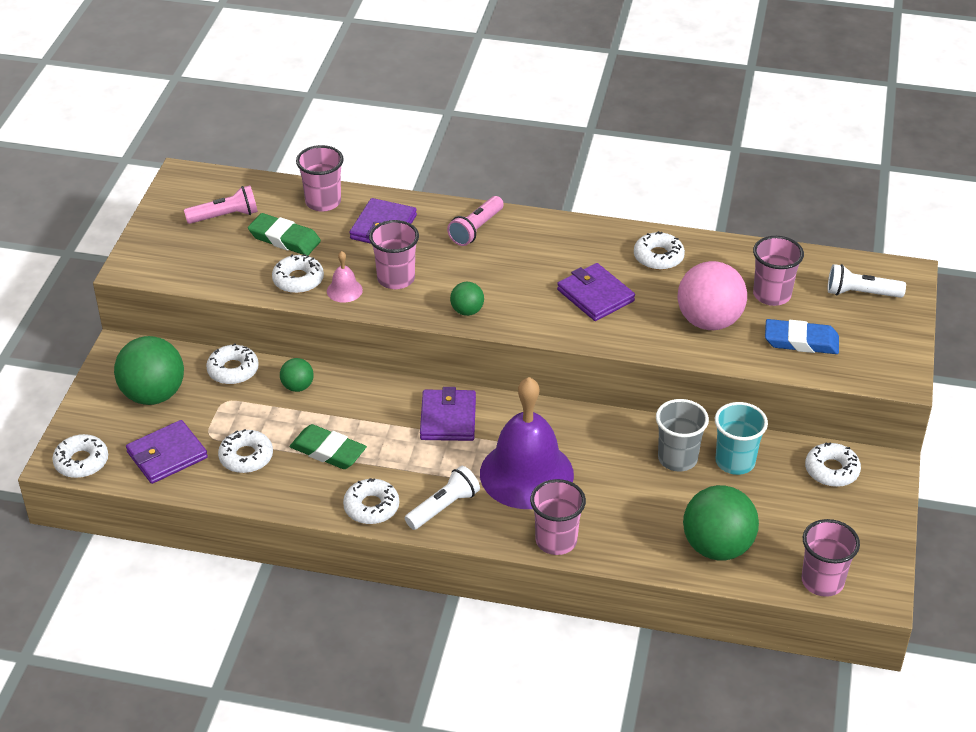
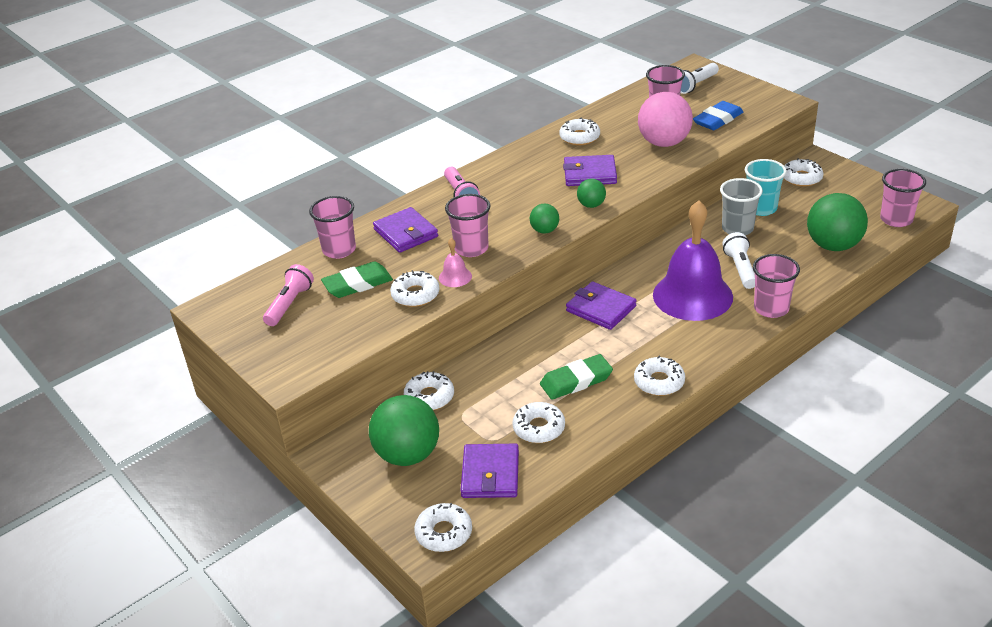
camera: 50 degrees left, 5 degrees down
(297, 387) = (487, 369): green ball -> green ball (591, 205)
(444, 507) = (692, 346): white flashlight -> white flashlight (740, 269)

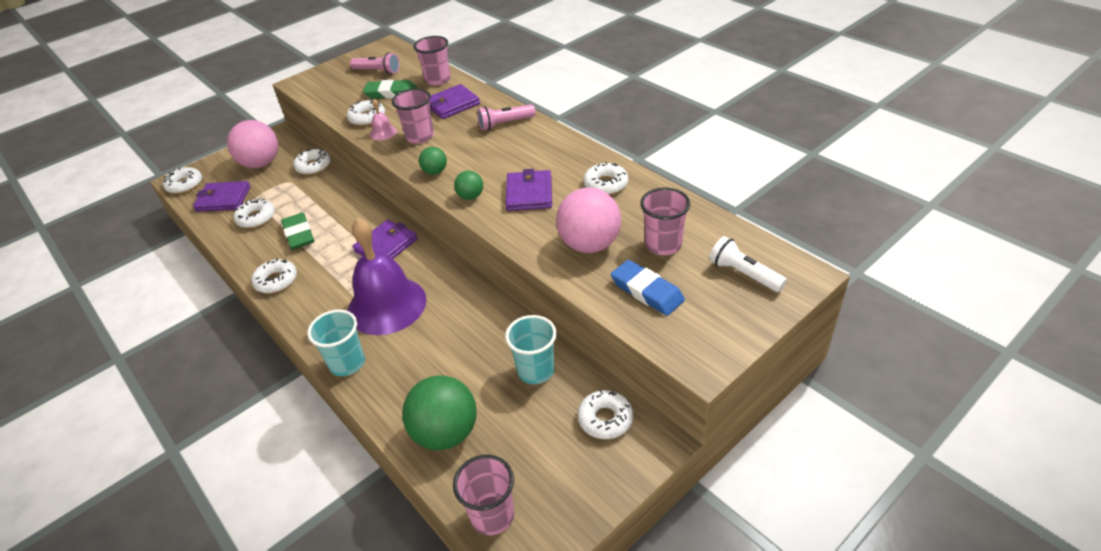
camera: 90 degrees right, 5 degrees up
(357, 284) = (391, 93): green eraser -> green eraser turned 60 degrees counterclockwise
(407, 455) = (261, 163): green ball -> pink ball
(737, 229) = (496, 346): grey cup -> none
(740, 269) = (420, 344): white flashlight -> none
(771, 308) = (347, 363): pink cup -> turquoise cup

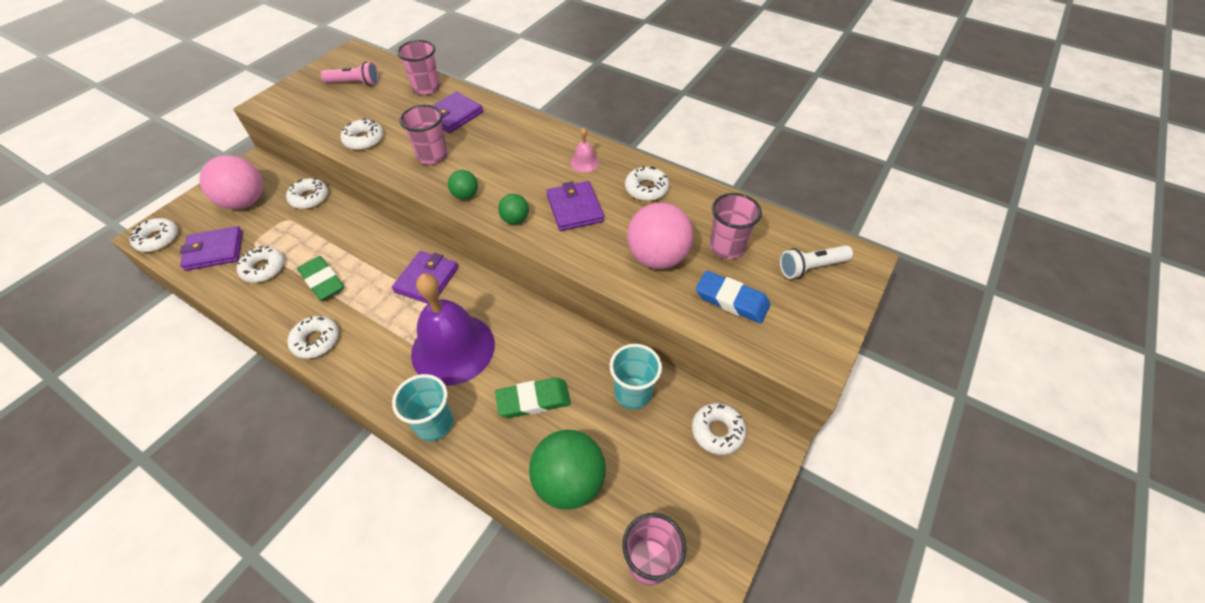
camera: 20 degrees left, 10 degrees up
(383, 133) = (389, 155): pink bell -> pink bell (584, 162)
(391, 93) = (380, 108): green eraser -> green eraser (533, 400)
(505, 124) = (518, 132): pink flashlight -> none
(744, 274) = (811, 267): white flashlight -> white flashlight turned 45 degrees counterclockwise

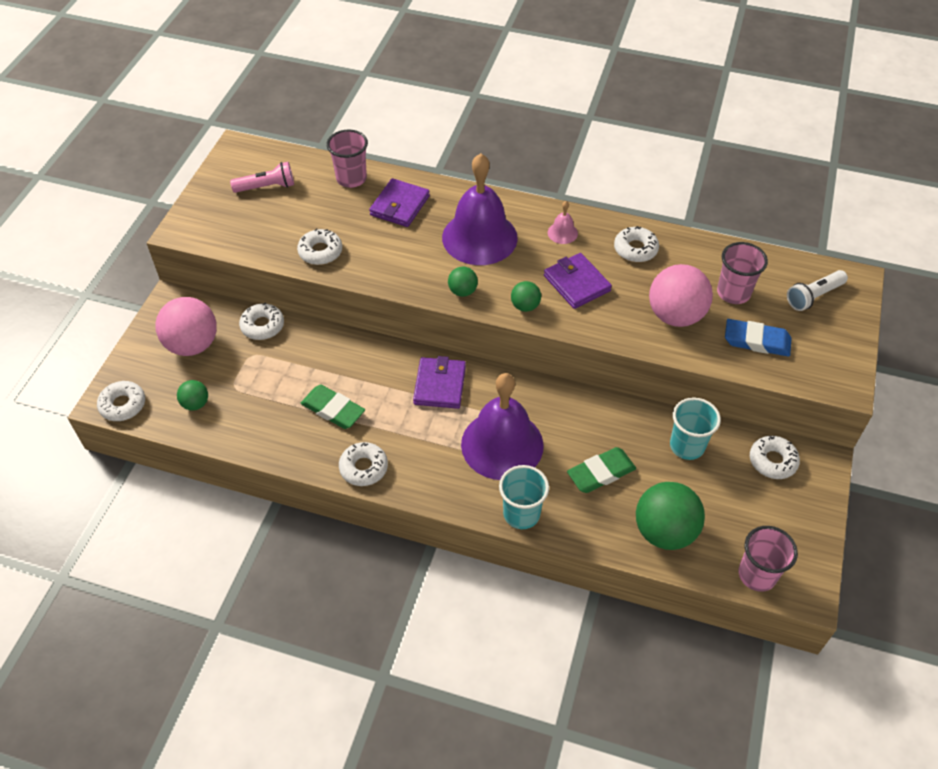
camera: 15 degrees left, 0 degrees up
(214, 251) = (195, 404): purple wallet -> green ball
(264, 268) = (262, 410): white donut -> none
(432, 156) = (404, 256): pink cup -> none
(507, 153) = (479, 237): none -> purple bell

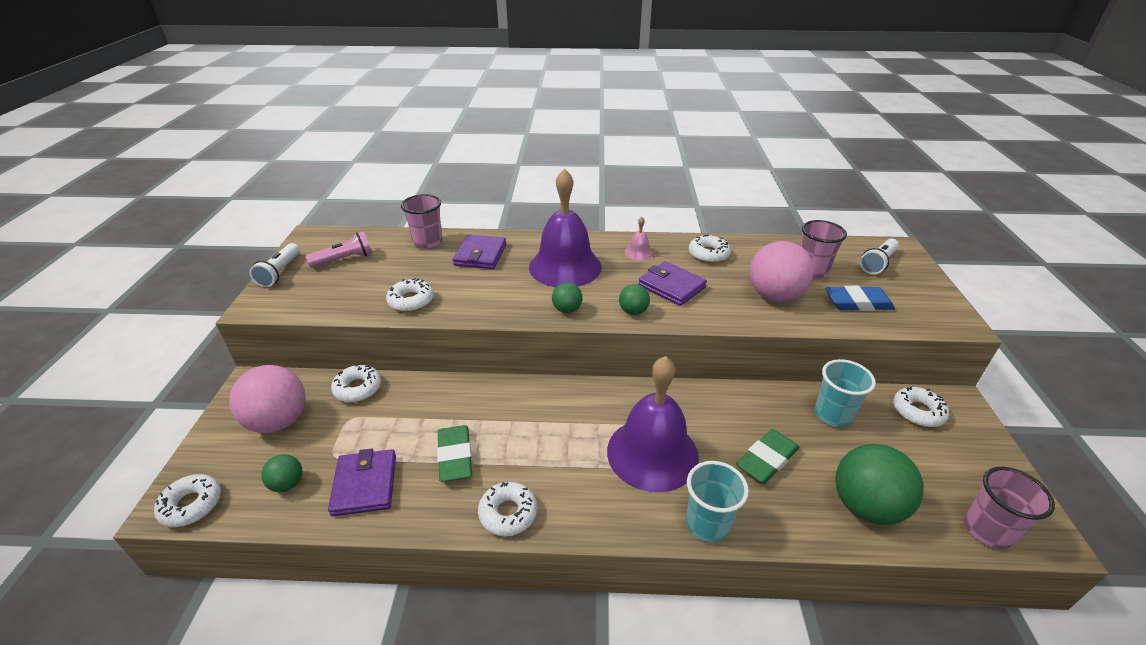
camera: 15 degrees left, 15 degrees down
(205, 192) = (280, 272): none -> white flashlight
(333, 409) = (455, 456): green eraser -> green eraser turned 60 degrees clockwise
(440, 385) = (564, 408): purple wallet -> purple wallet (365, 485)

